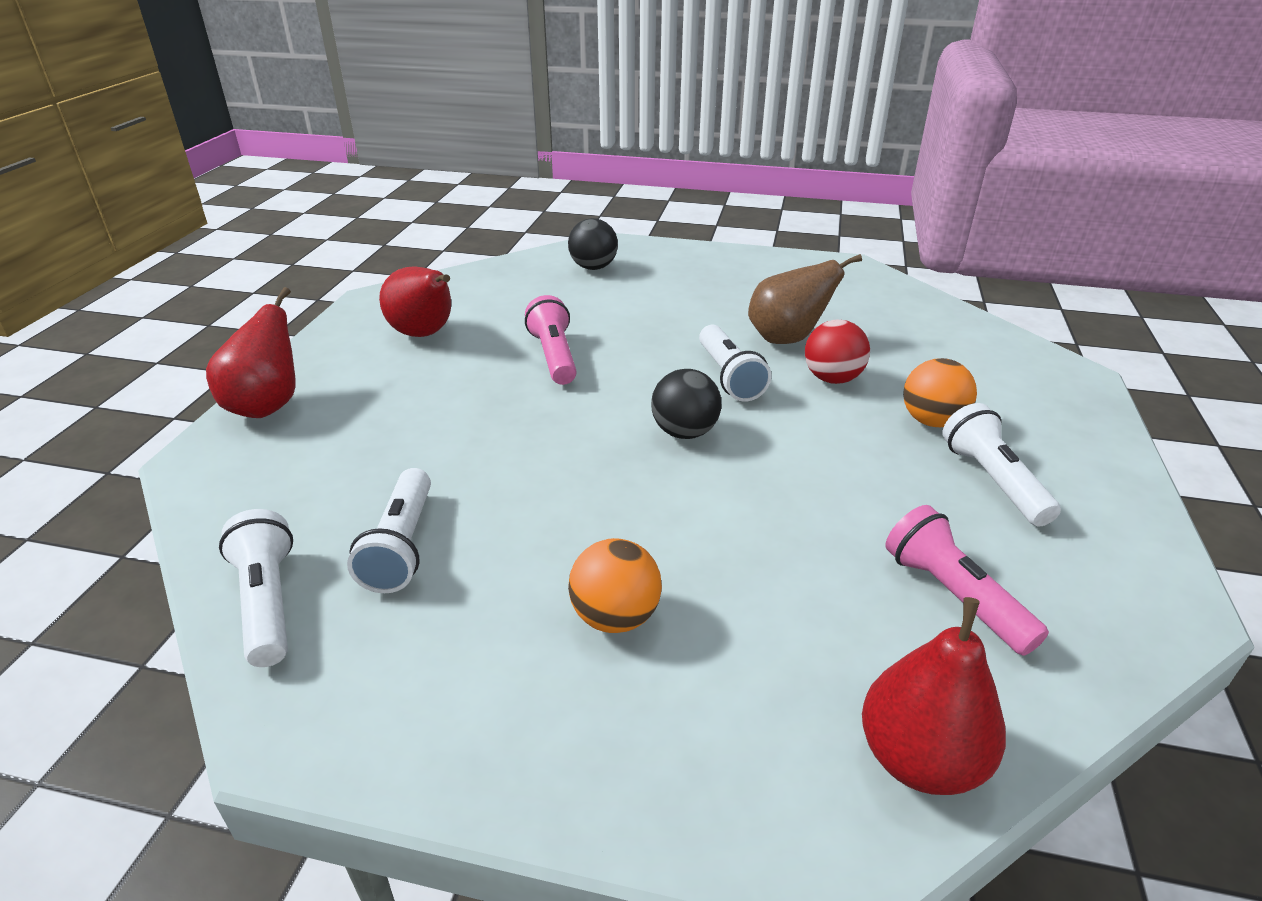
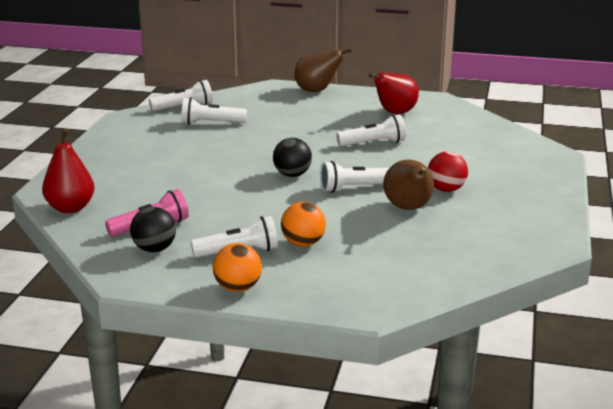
camera: 90 degrees right, 10 degrees down
(267, 406) = (317, 91): red pear -> brown pear
(554, 356) = (373, 143): pink flashlight -> white flashlight
(593, 267) = (507, 151): black ball -> black ball (154, 249)
(615, 617) = (159, 160): orange ball -> orange ball (238, 288)
(832, 379) = (354, 218): red ball -> red ball (446, 189)

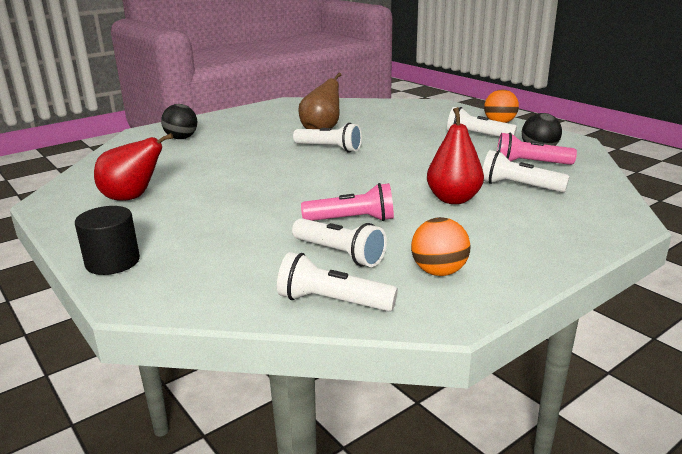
camera: 140 degrees left, 0 degrees up
(70, 208) = (601, 196): red pear -> red pear (453, 199)
(232, 140) = (352, 220): none -> pink flashlight
(292, 175) = (356, 169): black ball -> black ball (181, 138)
(303, 243) = (427, 130): orange ball -> orange ball (439, 271)
(317, 91) = (113, 262): brown pear -> black cylinder
(373, 143) = (233, 174): white flashlight -> white flashlight (519, 186)
(446, 189) = (272, 132): red ball -> none

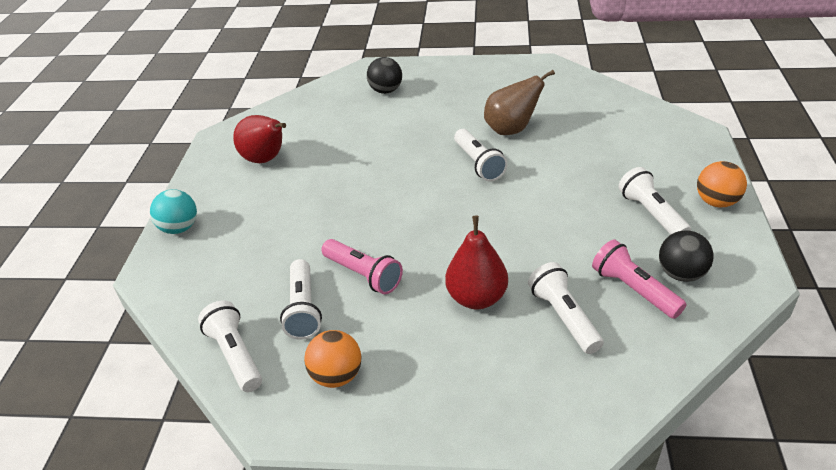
camera: 45 degrees right, 15 degrees up
(113, 262) = (179, 228): black cylinder -> turquoise ball

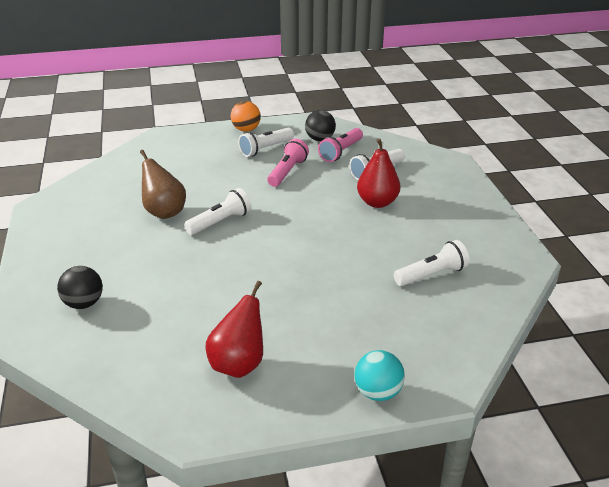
camera: 110 degrees left, 5 degrees down
(236, 355) = (494, 295): white flashlight -> none
(337, 376) = (477, 244): orange ball -> none
(363, 275) = (381, 254): pink flashlight -> pink flashlight (287, 172)

